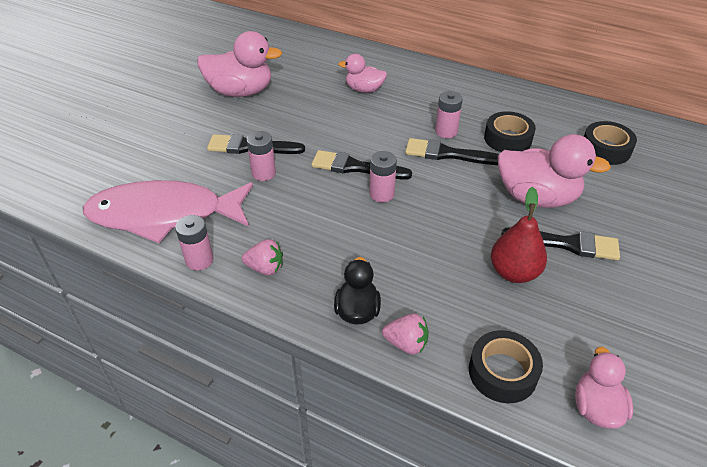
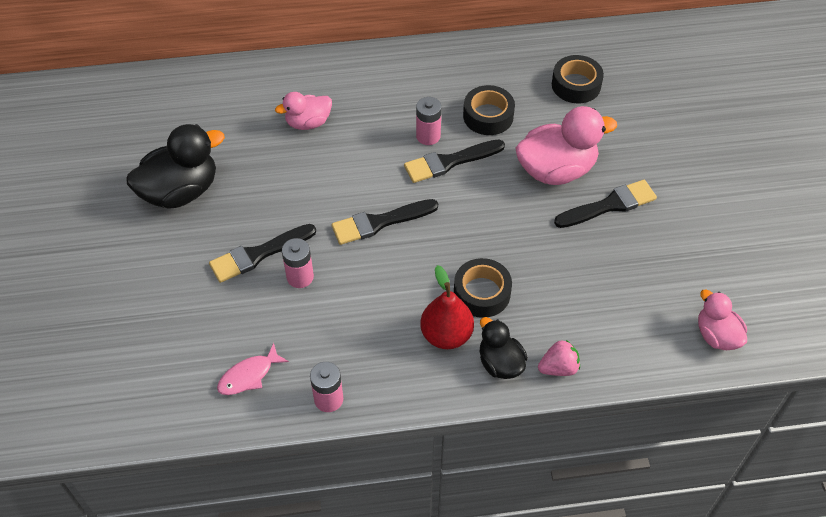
camera: 35 degrees left, 10 degrees up
(164, 215) = (249, 375): pink fish -> pink fish, size x0.41
(241, 92) = (180, 191): pink duck -> black duck
(265, 268) = (393, 371): pink strawberry -> none
(381, 194) = (427, 239): pink battery -> none
(502, 372) = (640, 347): black tape -> black tape (482, 293)
(514, 272) = (589, 256): red pear -> red pear (446, 335)

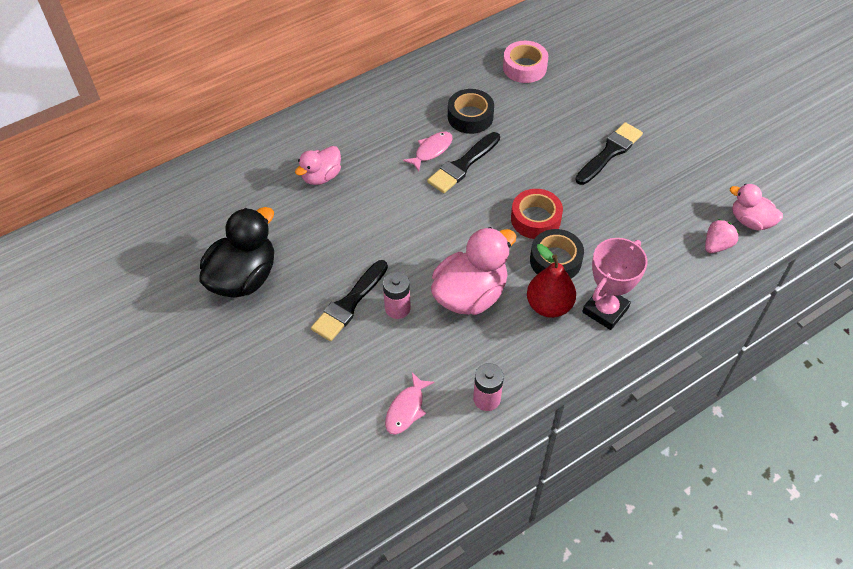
camera: 25 degrees left, 0 degrees up
(379, 222) = (436, 236): black brush -> none
(428, 136) = (431, 150): pink battery -> pink fish
(488, 243) = (535, 219): none -> red tape
(500, 363) = (605, 310): black duck -> pink trophy
(556, 170) = (551, 140): pink duck -> pink duck (470, 295)
(558, 368) = (651, 294): pink strawberry -> pink strawberry (716, 245)
(576, 85) = (524, 67): black tape -> pink tape

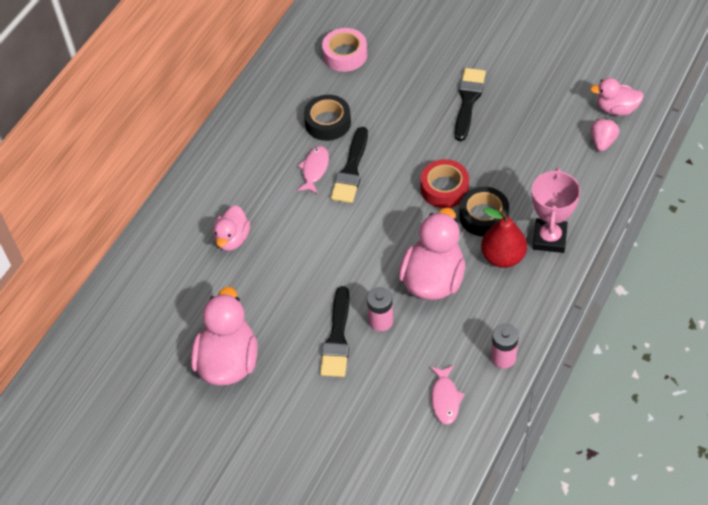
camera: 25 degrees left, 0 degrees up
(243, 277) = (228, 361): black duck -> pink duck

